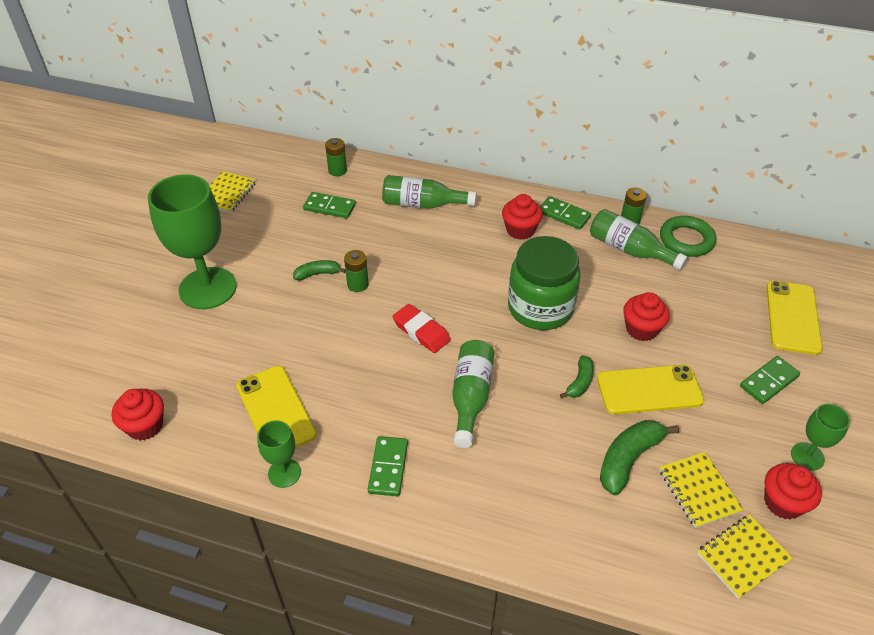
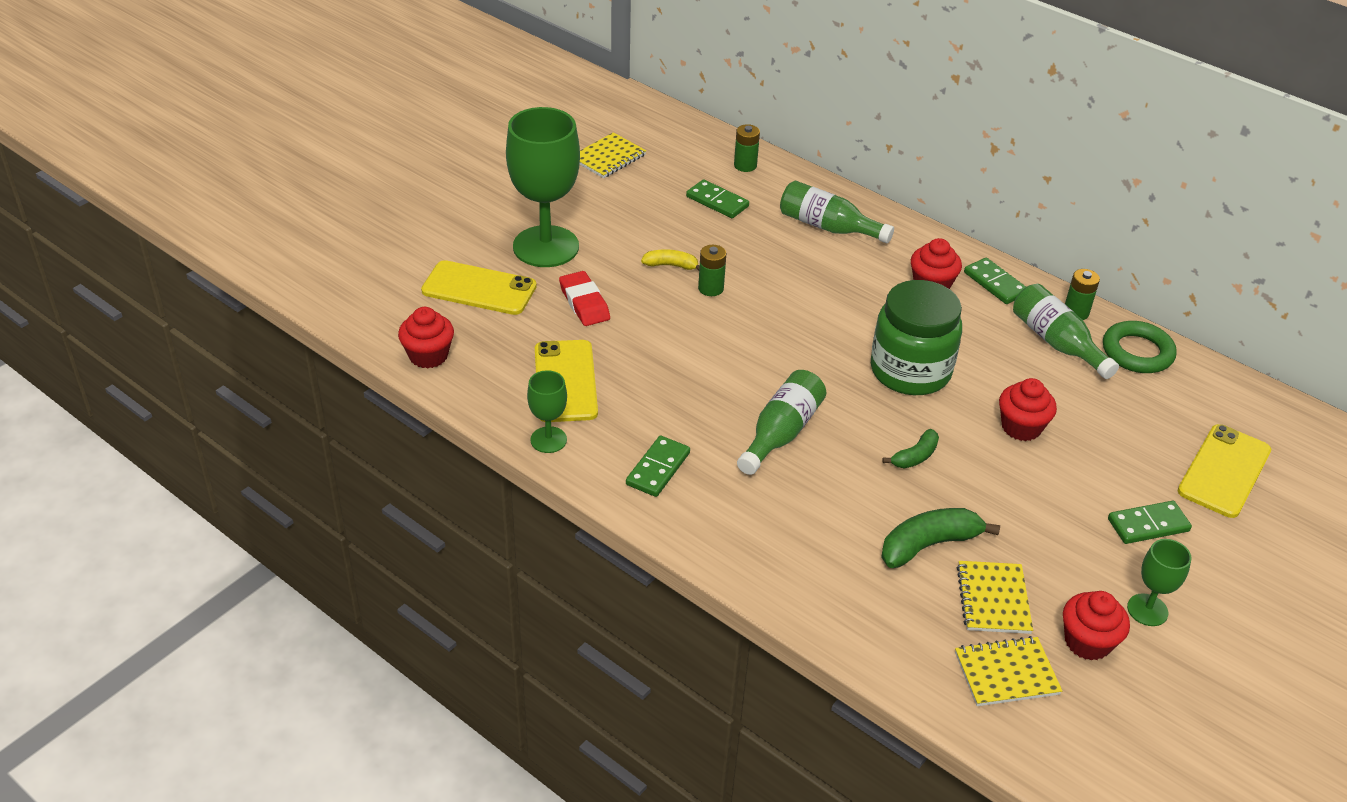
camera: 20 degrees right, 5 degrees down
(317, 274) = (671, 265): green banana -> yellow banana
(421, 331) = (759, 354): red eraser -> red eraser (584, 303)
(649, 390) = (993, 488): yellow phone -> yellow phone (479, 289)

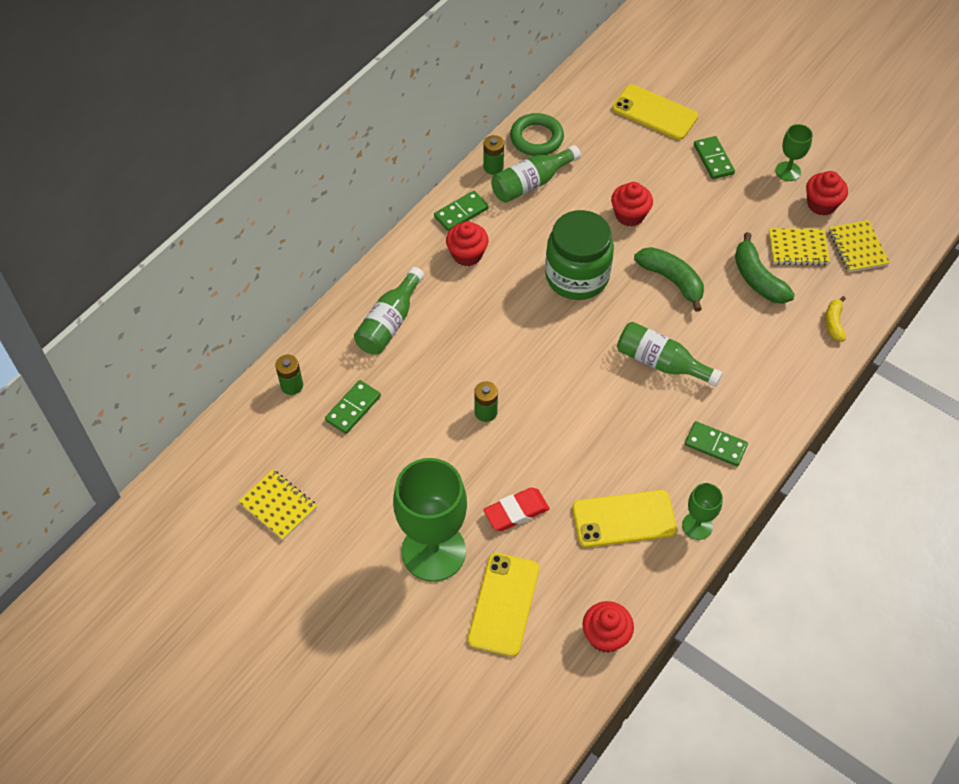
camera: 90 degrees left, 15 degrees up
(671, 265) = (455, 444): yellow banana -> yellow banana (834, 323)
(915, 456) = (671, 280): green banana -> green banana, size x1.70

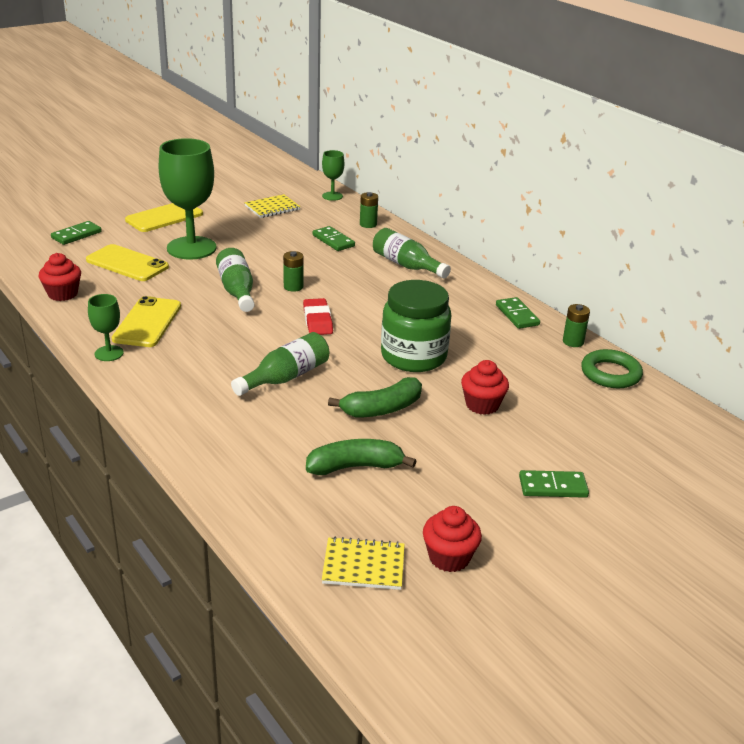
camera: 105 degrees right, 25 degrees down
(467, 254) = (465, 309): red cupcake -> none
(516, 511) = (195, 282): red eraser -> red eraser (317, 321)
(531, 183) = (545, 357): green bottle -> green bottle (237, 291)
(655, 112) = (643, 462): yellow phone -> yellow phone (164, 217)
(715, 445) = (176, 383): green domino -> green domino (76, 235)
(788, 171) = (517, 545): green goblet -> green goblet (332, 196)
(798, 248) = (385, 512): yellow notebook -> none
(834, 323) = (263, 504): yellow banana -> none

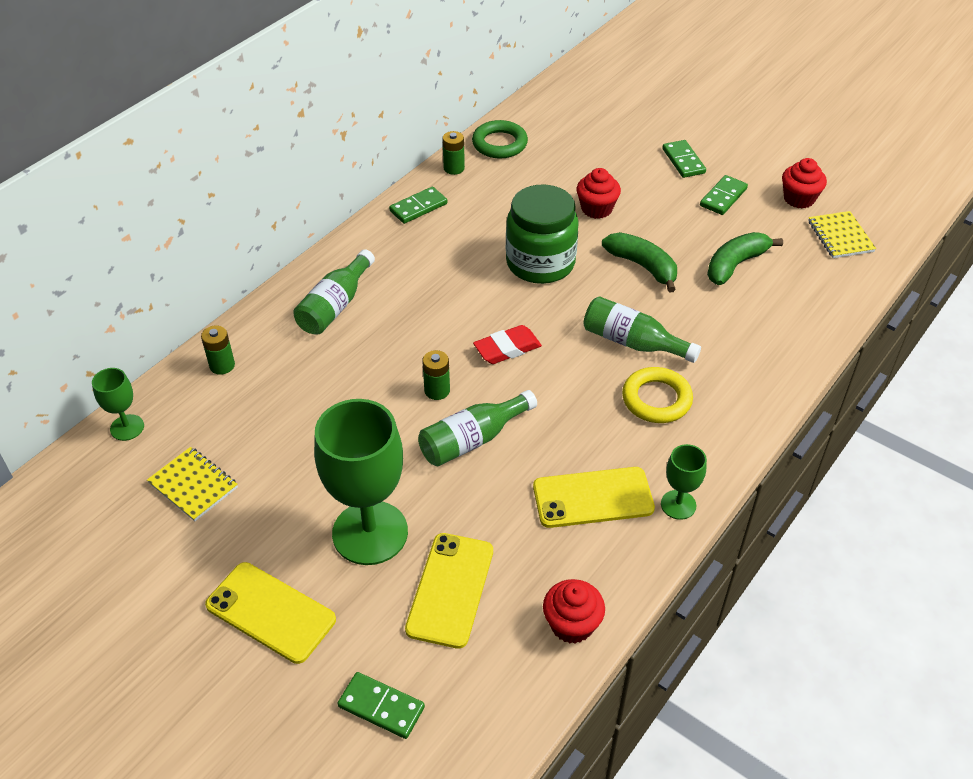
camera: 105 degrees left, 15 degrees up
(214, 372) = (656, 399): none -> yellow ring
(333, 241) = (288, 387): green domino -> green domino (723, 197)
(355, 467) = (735, 265): green banana -> green banana turned 75 degrees clockwise

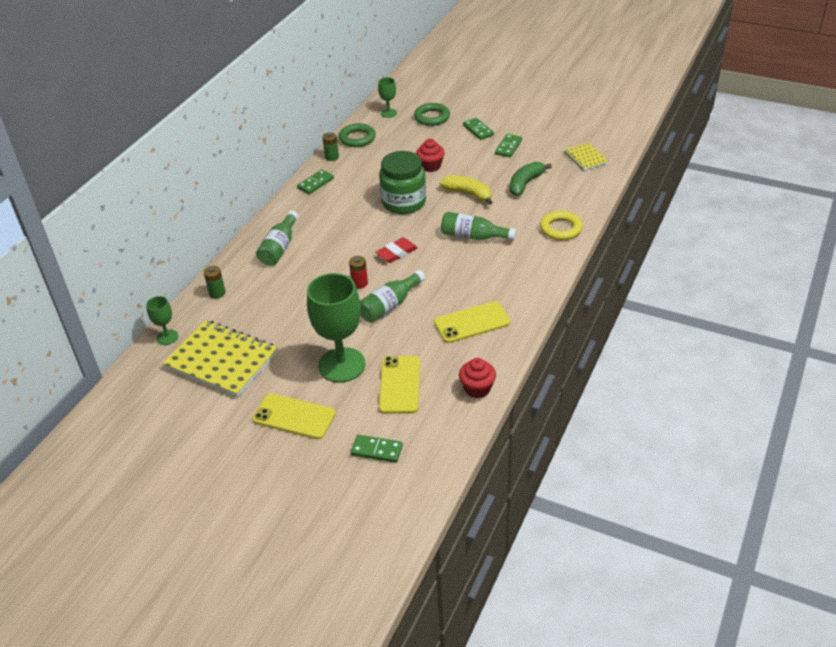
camera: 10 degrees left, 5 degrees down
(193, 485) = (222, 360): yellow notebook -> yellow notebook, size x1.95
(437, 390) = (359, 283): green battery -> red battery
(619, 128) = (432, 117): none -> green ring
(642, 266) = (468, 194): green banana -> yellow banana
(656, 399) = (496, 264): yellow ring -> yellow ring (561, 229)
(678, 505) = (523, 317): green goblet -> green goblet (388, 113)
(799, 199) = (555, 141): red cupcake -> none

